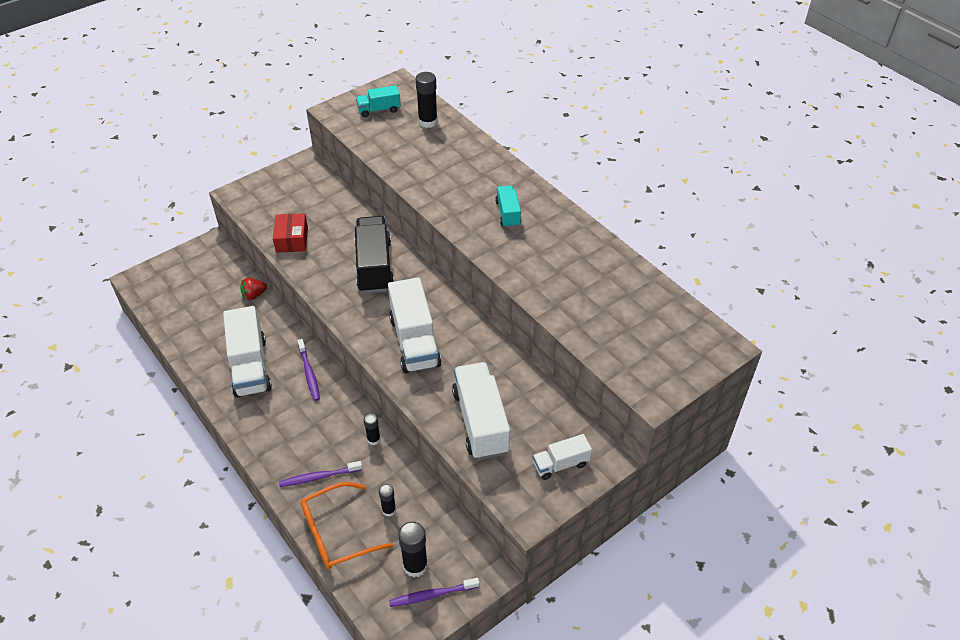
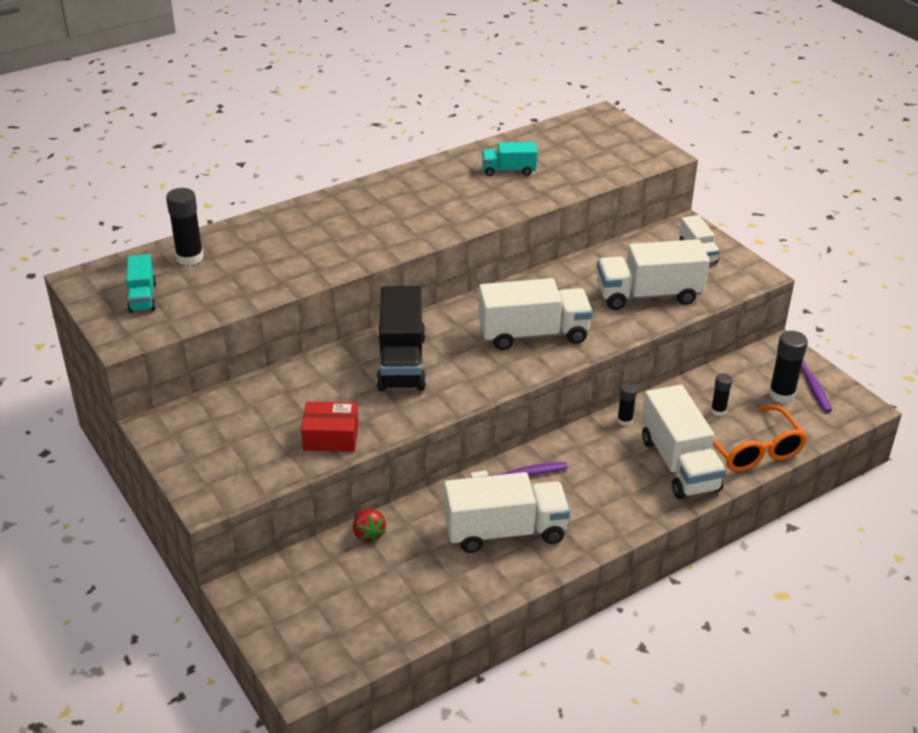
camera: 85 degrees left, 10 degrees down
(319, 477) = (679, 464): purple toothbrush -> white truck
(374, 266) = (401, 362): black truck -> black truck turned 90 degrees counterclockwise
(508, 214) = (393, 210): turquoise truck -> turquoise truck (508, 170)

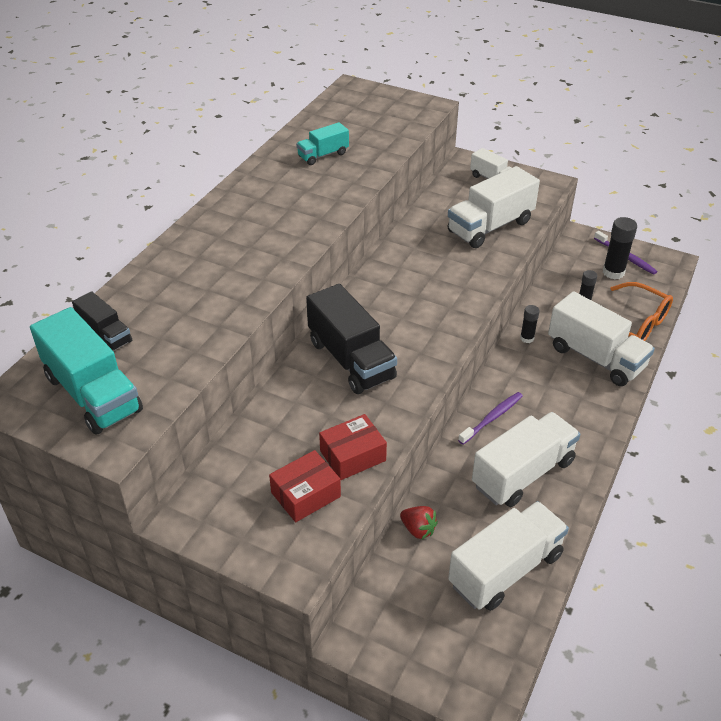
camera: 30 degrees left, 5 degrees up
(142, 297) = (93, 394): turquoise truck -> turquoise truck, size x1.83
(190, 258) = (105, 335): black glue stick -> black truck
(266, 449) = (305, 494): none -> red box
(533, 334) = (435, 292): white truck -> white truck (505, 570)

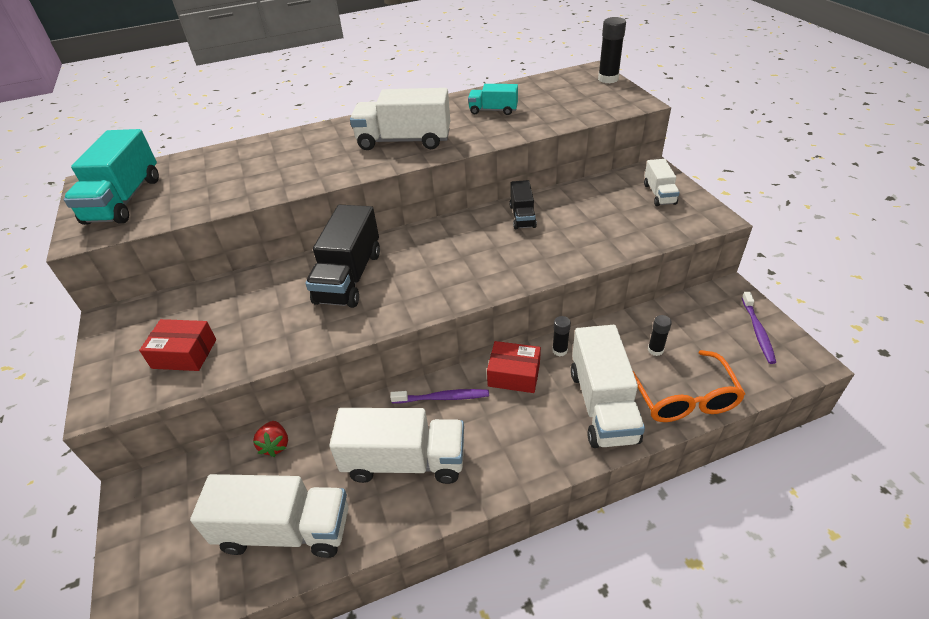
camera: 45 degrees right, 0 degrees up
(105, 335) = (186, 169): black truck -> black truck (522, 216)
(353, 456) = (248, 347): red box -> red box (514, 375)
(490, 227) = (602, 231): white truck -> white truck (404, 141)
(613, 272) = (724, 339): black glue stick -> black glue stick (608, 79)

